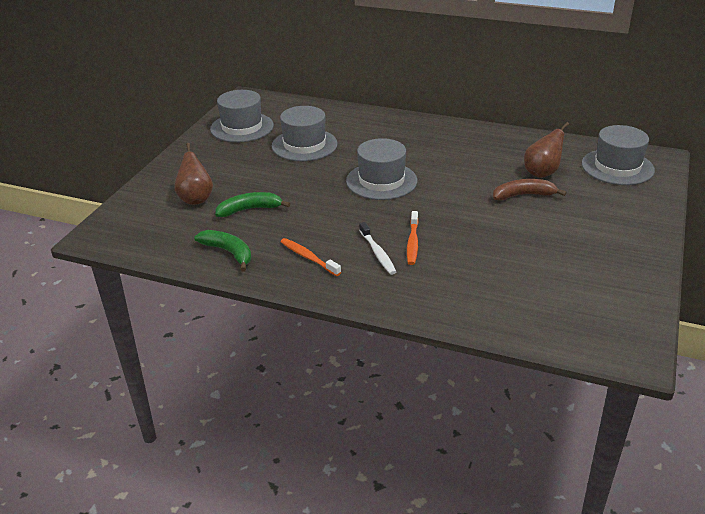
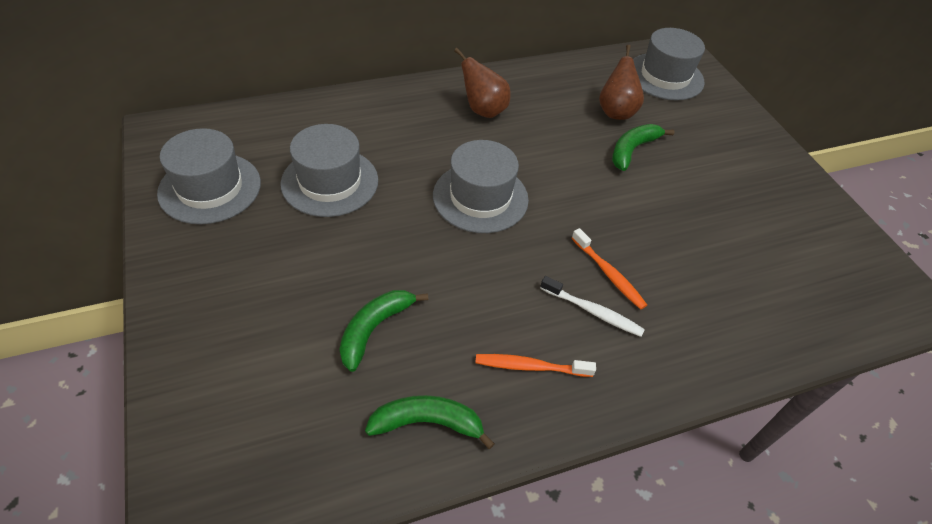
camera: 45 degrees left, 15 degrees up
(196, 199) = (278, 352): brown pear -> brown pear (483, 110)
(523, 195) = (632, 150): brown banana -> green banana

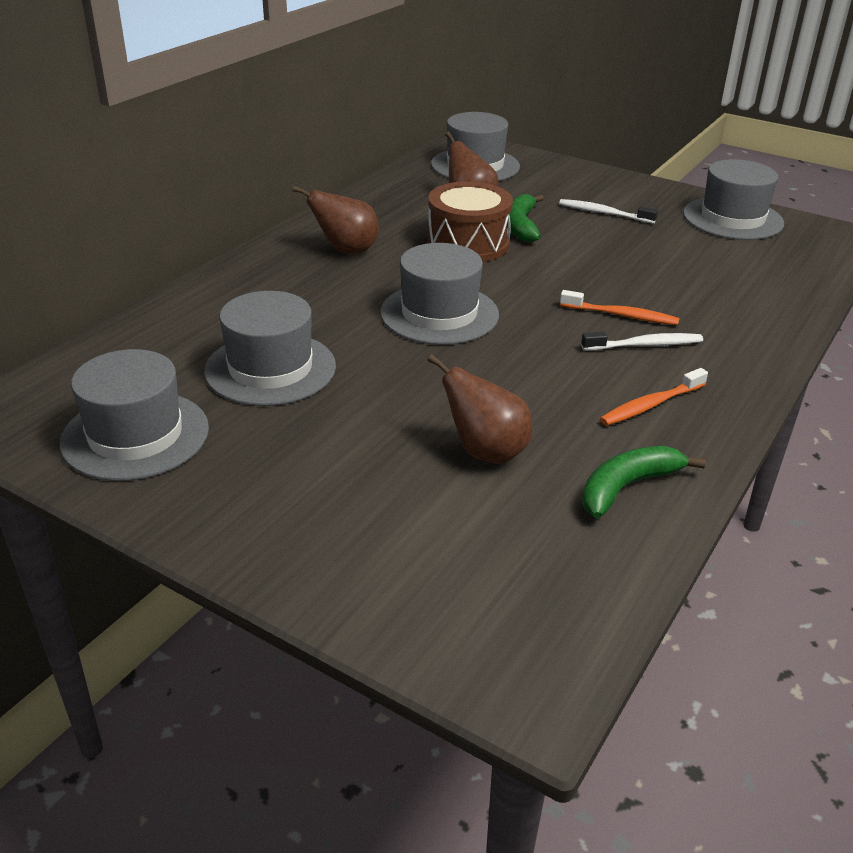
camera: 35 degrees left, 15 degrees down
(374, 329) = (485, 452): green banana -> brown pear
(573, 146) = (468, 243): none -> brown drum
(715, 171) = (604, 213): none -> white toothbrush
(827, 233) = (732, 218): none -> grey hat

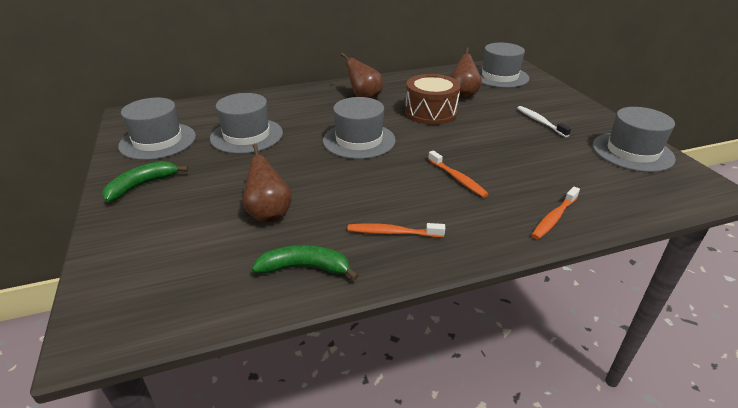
camera: 40 degrees right, 0 degrees up
(521, 226) = (476, 113): green banana -> green banana (142, 186)
(644, 345) = (444, 200): white toothbrush -> none
(763, 318) = (554, 217): none -> orange toothbrush

